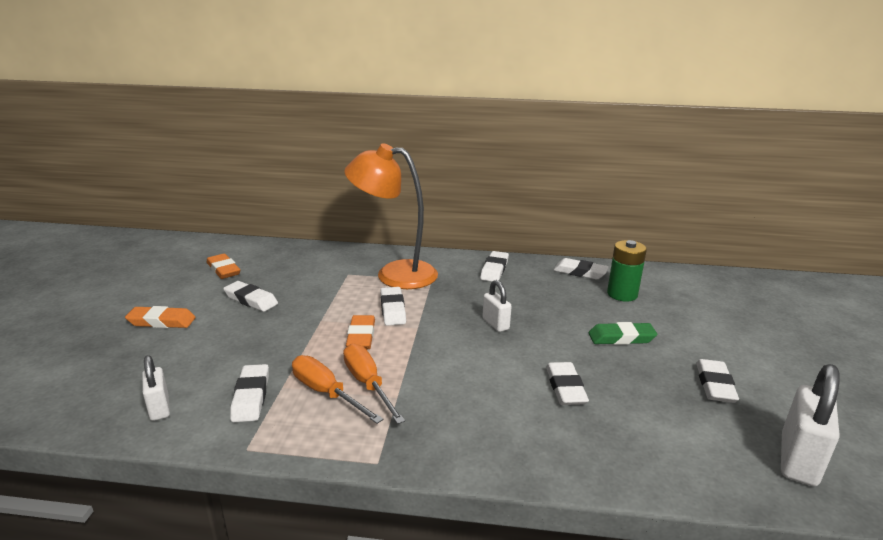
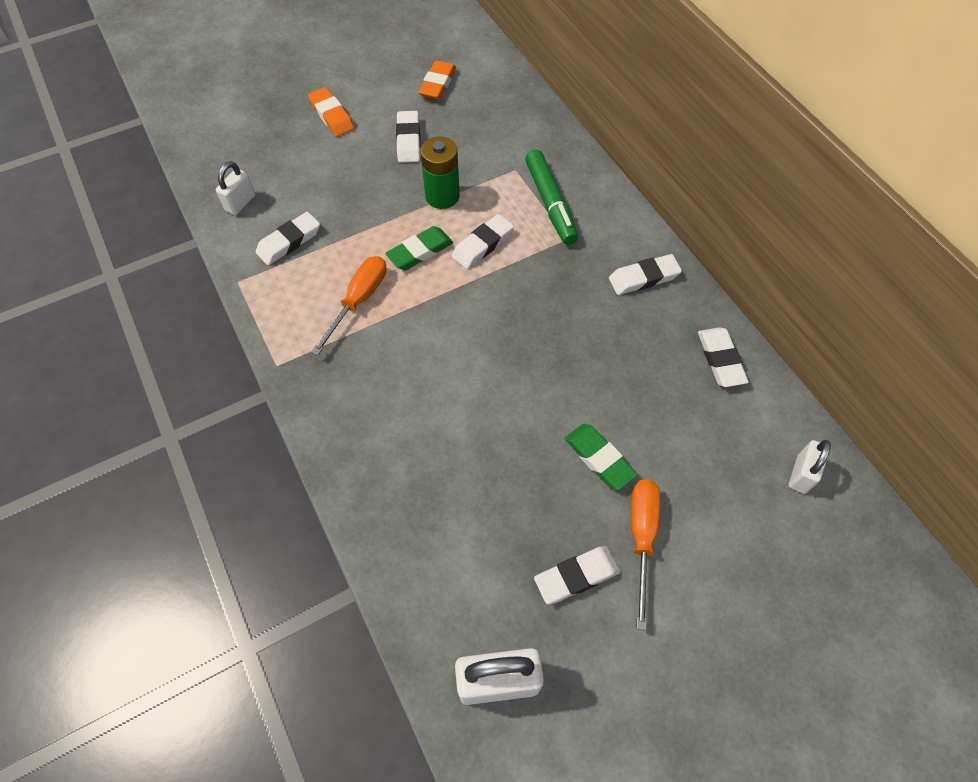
camera: 55 degrees right, 35 degrees up
(326, 393) = (328, 282): orange screwdriver -> orange screwdriver (641, 537)
(361, 336) = (420, 251): orange eraser -> green eraser
(394, 274) = (550, 203): orange lamp -> green marker
(495, 324) = (529, 337): white padlock -> white padlock (801, 474)
(565, 387) = (466, 445): white eraser -> none
(622, 294) = (704, 423): green battery -> green battery (442, 196)

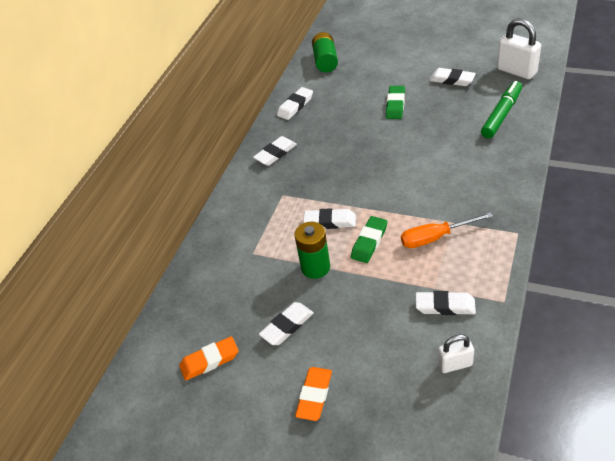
camera: 125 degrees left, 15 degrees down
(420, 251) = (369, 242): green eraser -> green eraser turned 75 degrees counterclockwise
(550, 203) = (263, 219): green marker -> green marker (501, 115)
(641, 537) = (411, 76): orange screwdriver -> none
(643, 278) = (275, 153): white eraser -> white eraser turned 75 degrees counterclockwise
(801, 474) = (325, 61): white padlock -> green battery

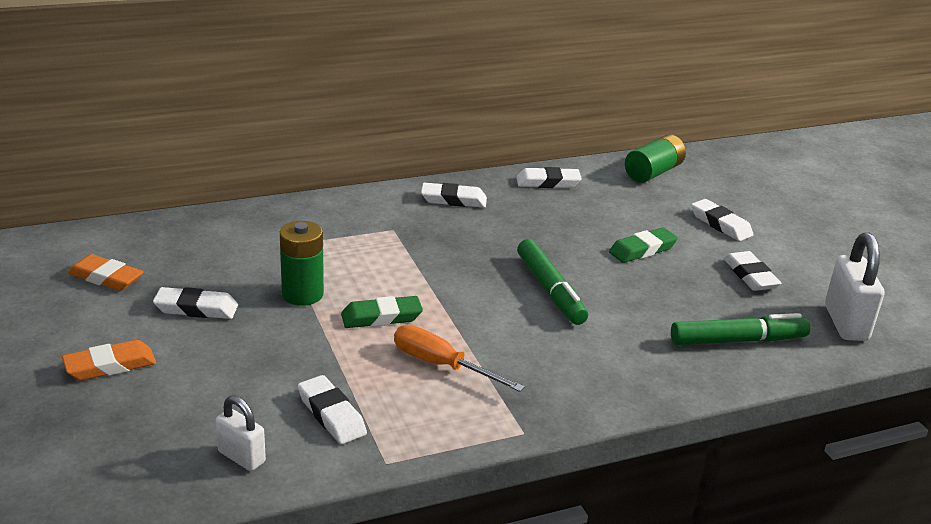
camera: 40 degrees right, 15 degrees down
(330, 222) = (385, 277): white eraser -> white eraser (720, 224)
(402, 159) = (550, 290): none -> green marker

